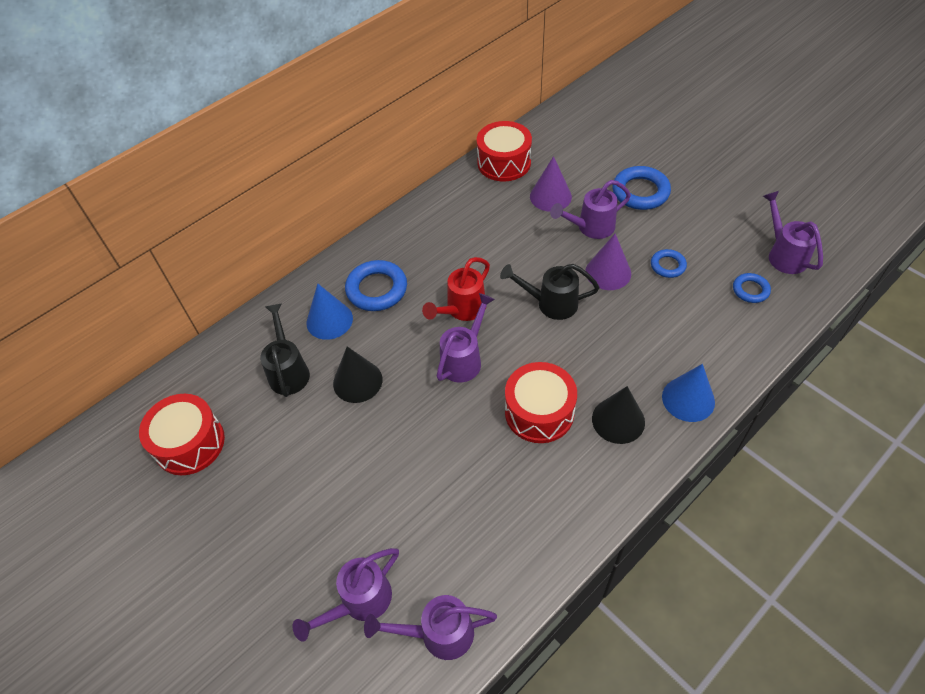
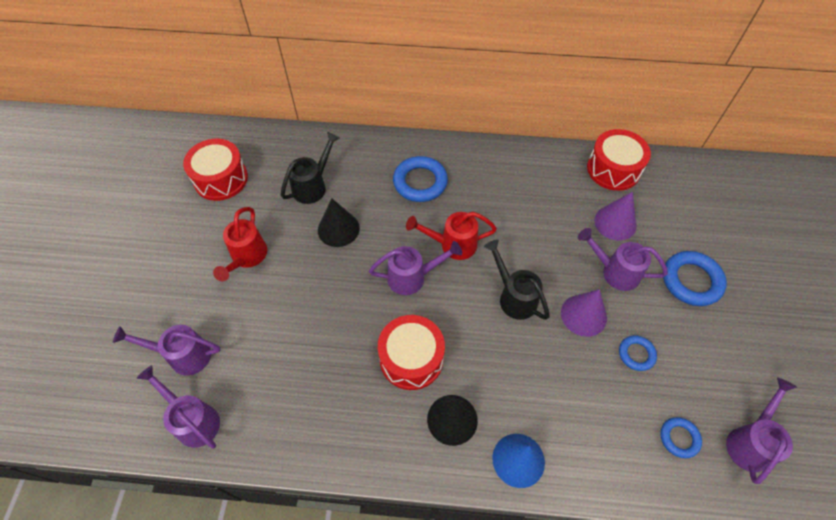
camera: 45 degrees right, 5 degrees up
(307, 476) = (247, 257): none -> red watering can
(329, 320) = (370, 176): blue cone -> none

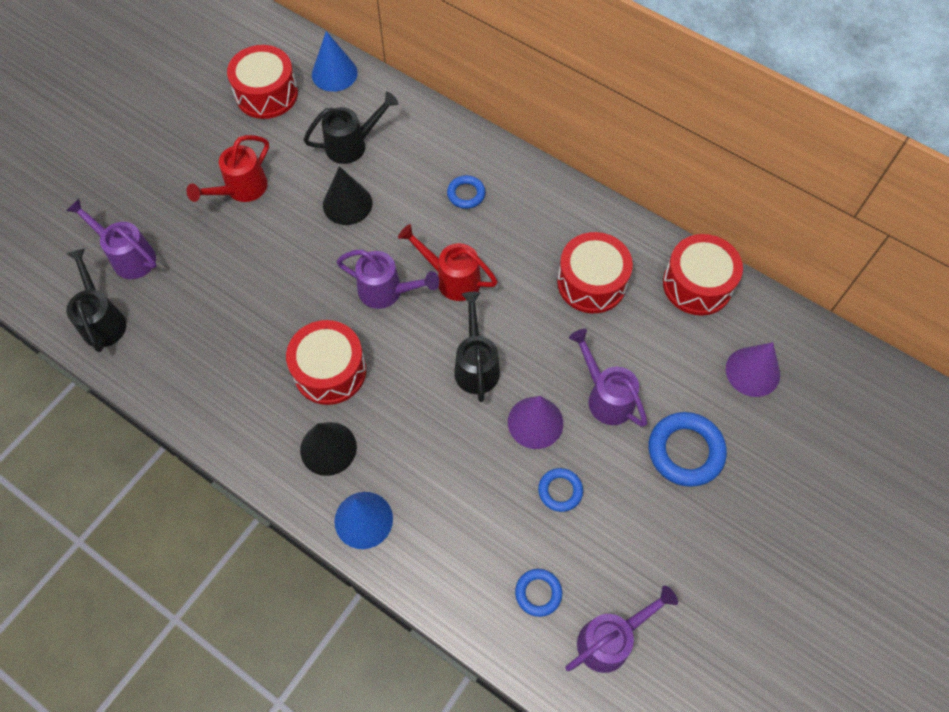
camera: 30 degrees right, 5 degrees up
(193, 420) = (102, 320): purple watering can -> black watering can
(264, 142) = (334, 73): none -> blue cone
(420, 182) = (466, 194): blue ring -> blue ring, size x0.57
(547, 200) = (591, 282): none -> red drum
(615, 222) = (650, 345): purple cone -> purple cone (752, 371)

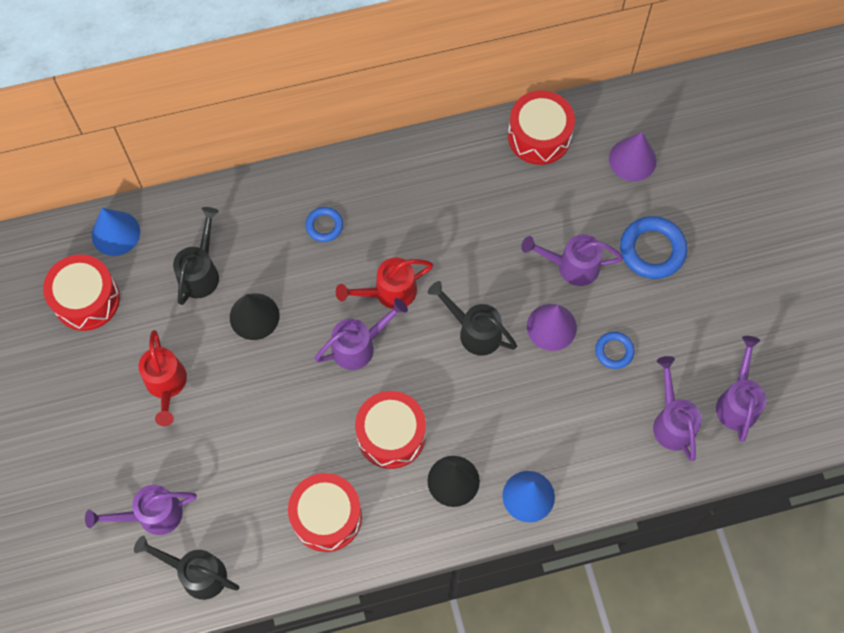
camera: 50 degrees left, 5 degrees up
(538, 593) = (672, 422): blue ring -> purple watering can
(591, 282) = (476, 202): red drum -> red drum (326, 516)

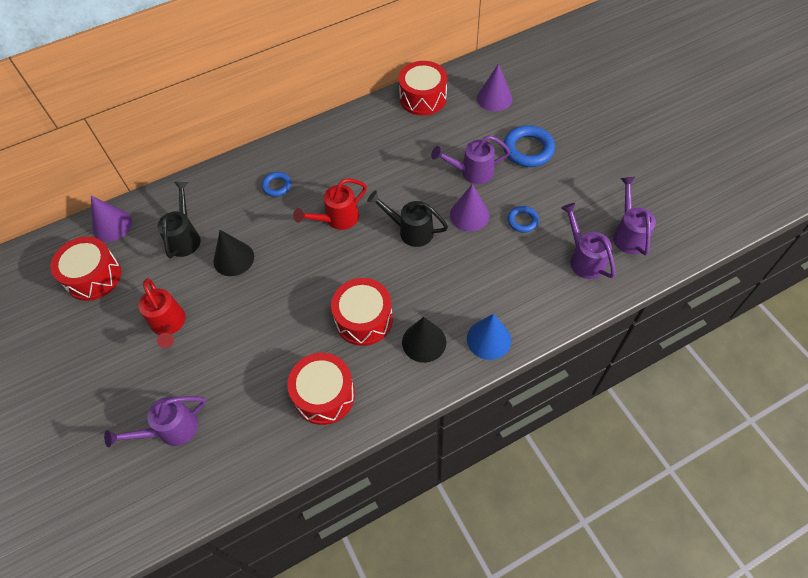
camera: 10 degrees left, 10 degrees down
(115, 233) = (112, 225): blue cone -> purple cone
(197, 573) = (219, 470): black watering can -> none
(359, 346) = (322, 261): purple watering can -> none

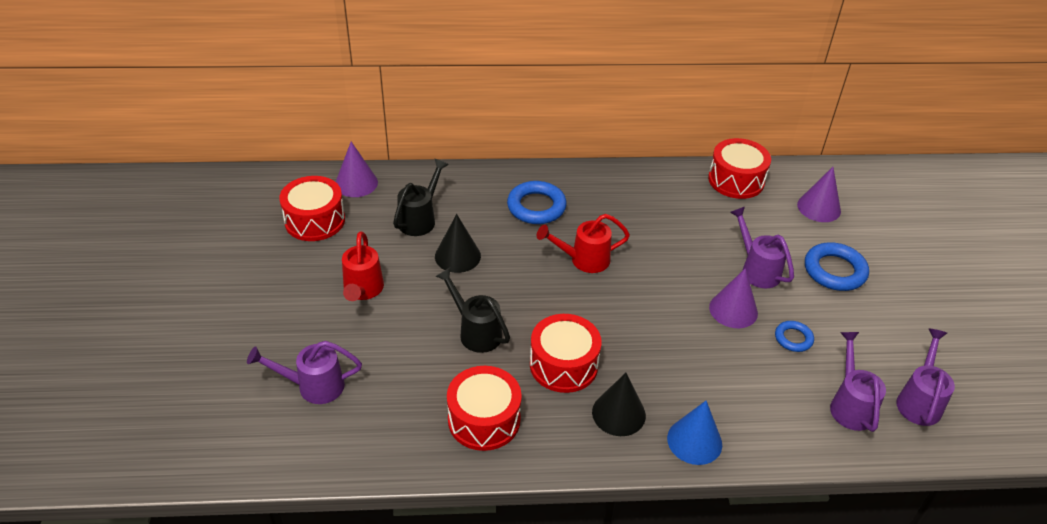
camera: 20 degrees right, 15 degrees down
(277, 186) = (536, 207): blue ring -> blue ring, size x1.76
(411, 231) = (659, 300): black watering can -> black watering can (476, 332)
(472, 172) = (757, 269): purple watering can -> purple watering can turned 45 degrees clockwise

